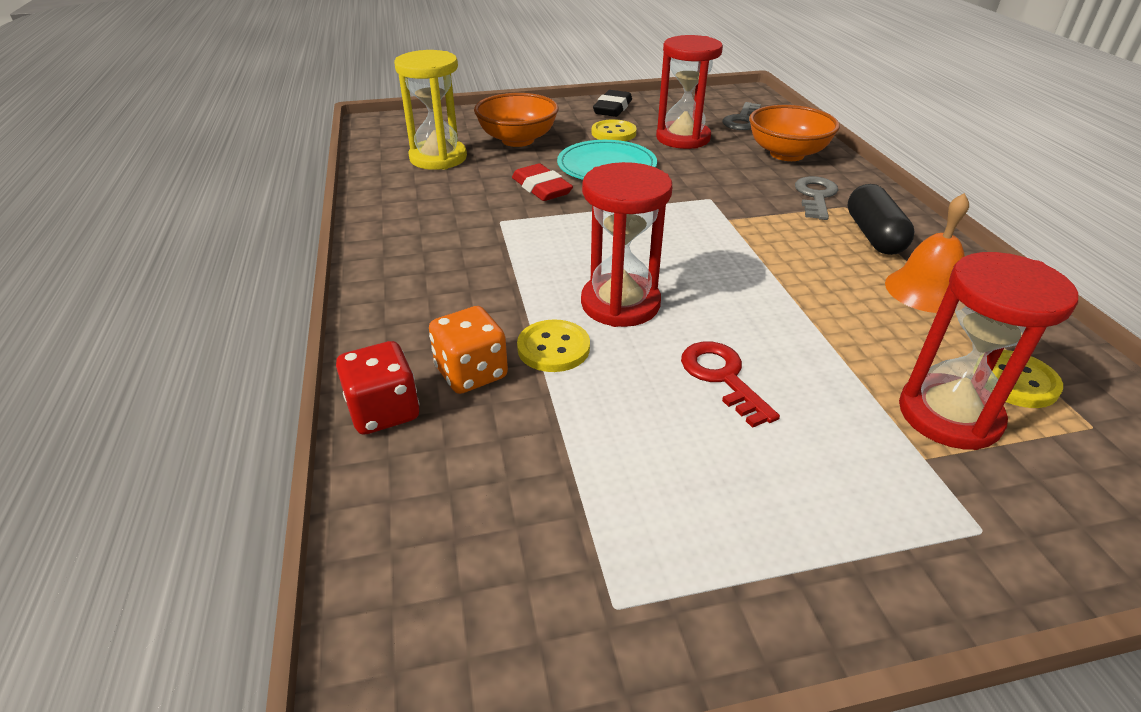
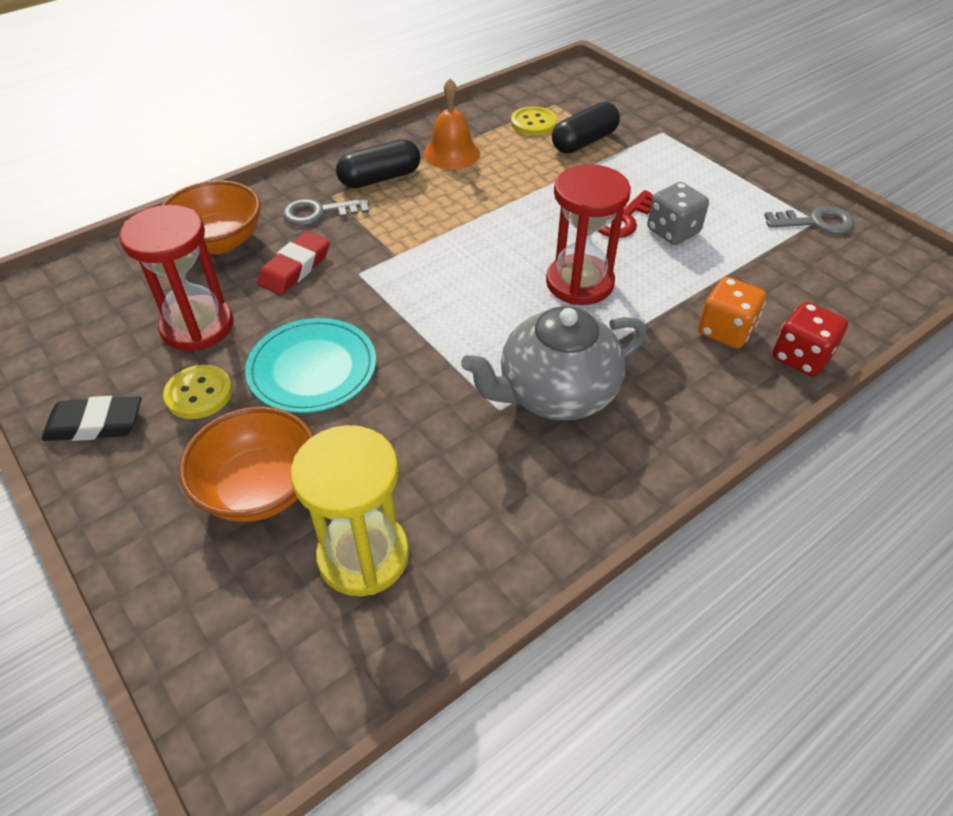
camera: 115 degrees left, 10 degrees up
(490, 248) = (556, 393): none -> grey teapot
(541, 188) = (401, 405): red eraser -> red eraser (295, 268)
(553, 348) = (662, 300): yellow button -> none
(674, 412) = (673, 231): none -> grey dice
(742, 120) = (117, 289): grey key -> grey key (816, 222)
(949, 415) = (584, 142): red hourglass -> black capsule

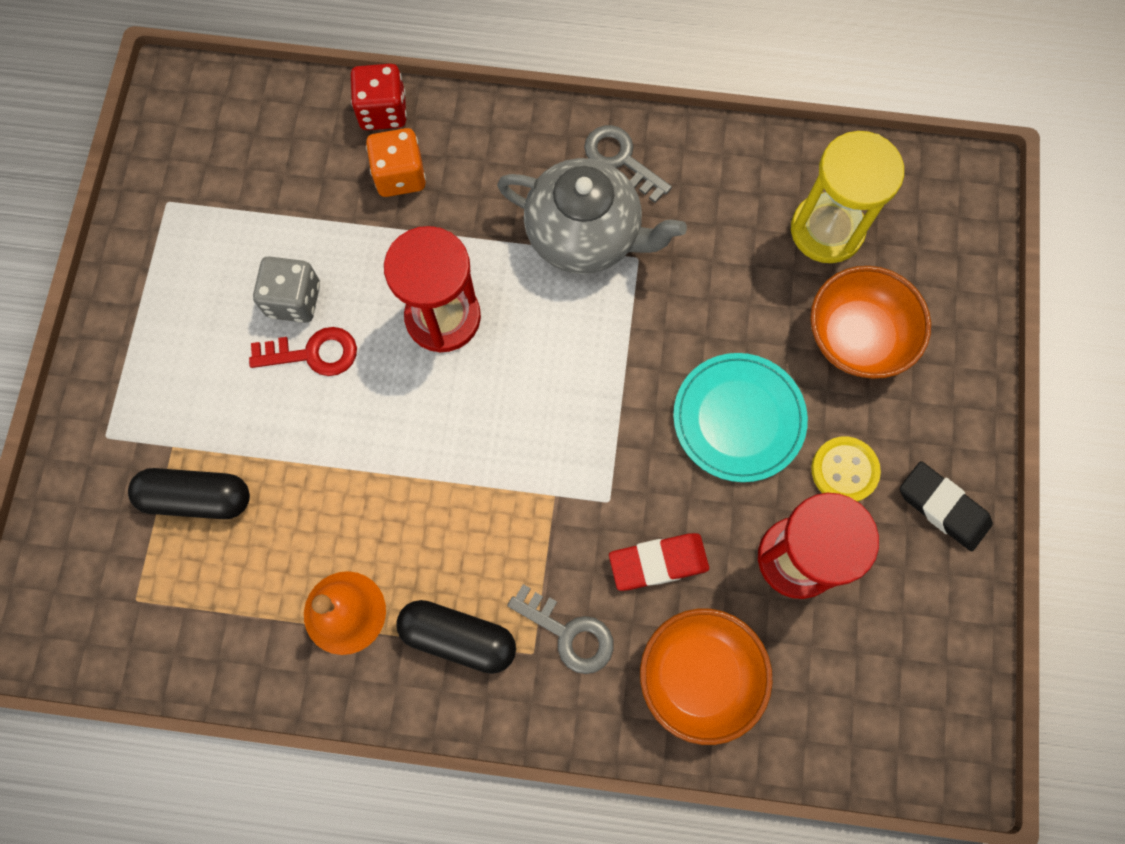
camera: 135 degrees left, 25 degrees up
(533, 123) = (202, 584): yellow button -> none
(816, 222) = (170, 200): grey key -> grey key (621, 159)

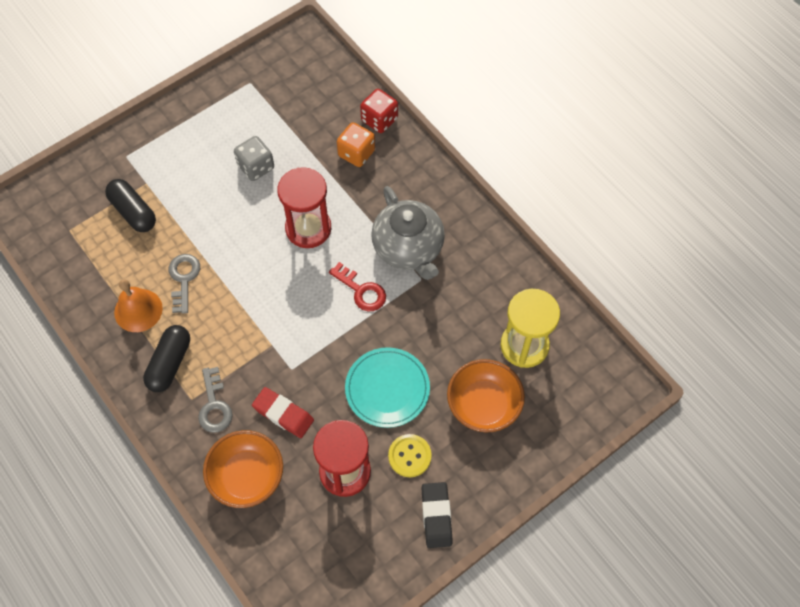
camera: 45 degrees right, 10 degrees down
(313, 353) = (239, 195): red key -> red key (361, 291)
(458, 637) = (170, 363): black capsule -> black capsule turned 45 degrees clockwise
(621, 159) = (462, 230): grey key -> grey key (184, 279)

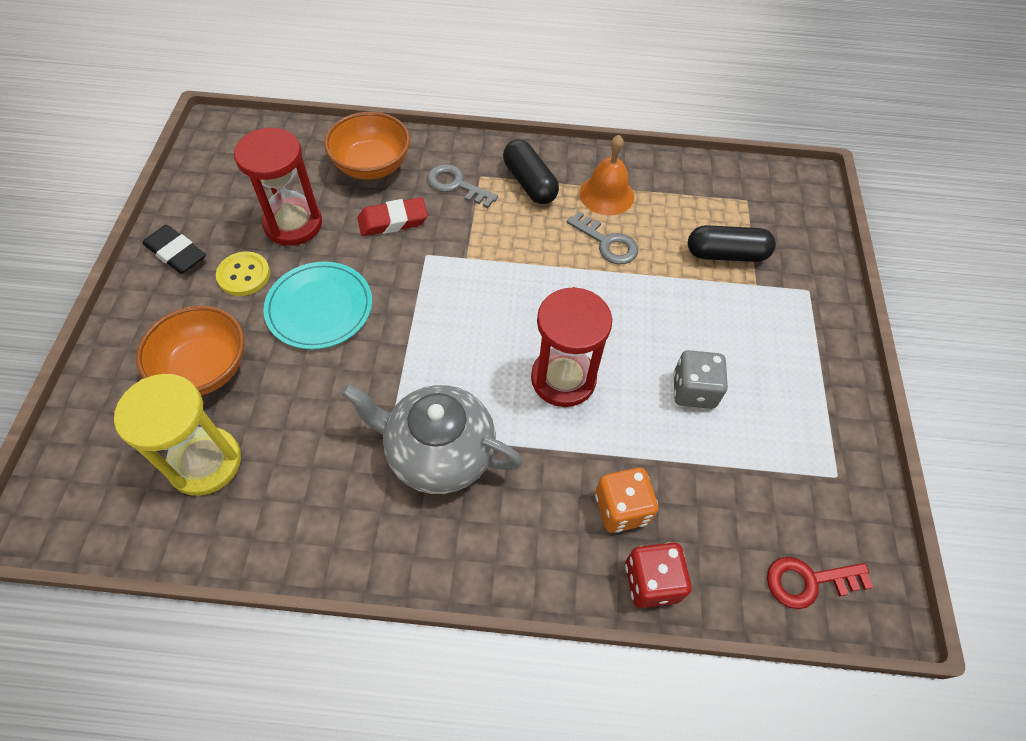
camera: 130 degrees right, 5 degrees down
(361, 291) = (439, 367): red key -> red key (808, 581)

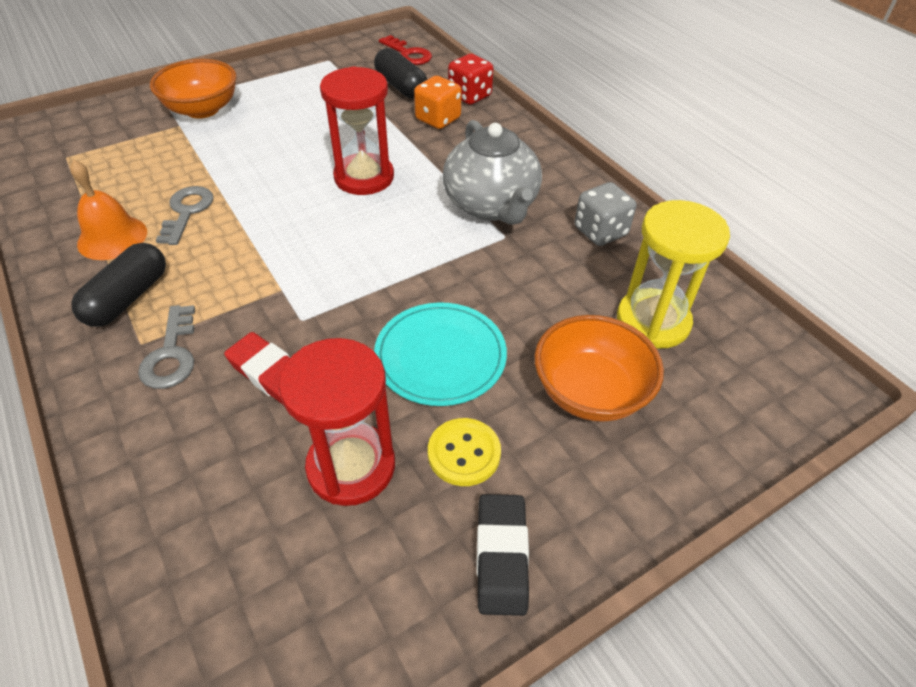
camera: 125 degrees left, 10 degrees down
(372, 166) = (186, 458): orange bowl -> orange bowl (202, 109)
(693, 390) = (314, 121): grey dice -> grey dice (600, 231)
(726, 254) = (152, 147): black capsule -> black capsule (401, 86)

